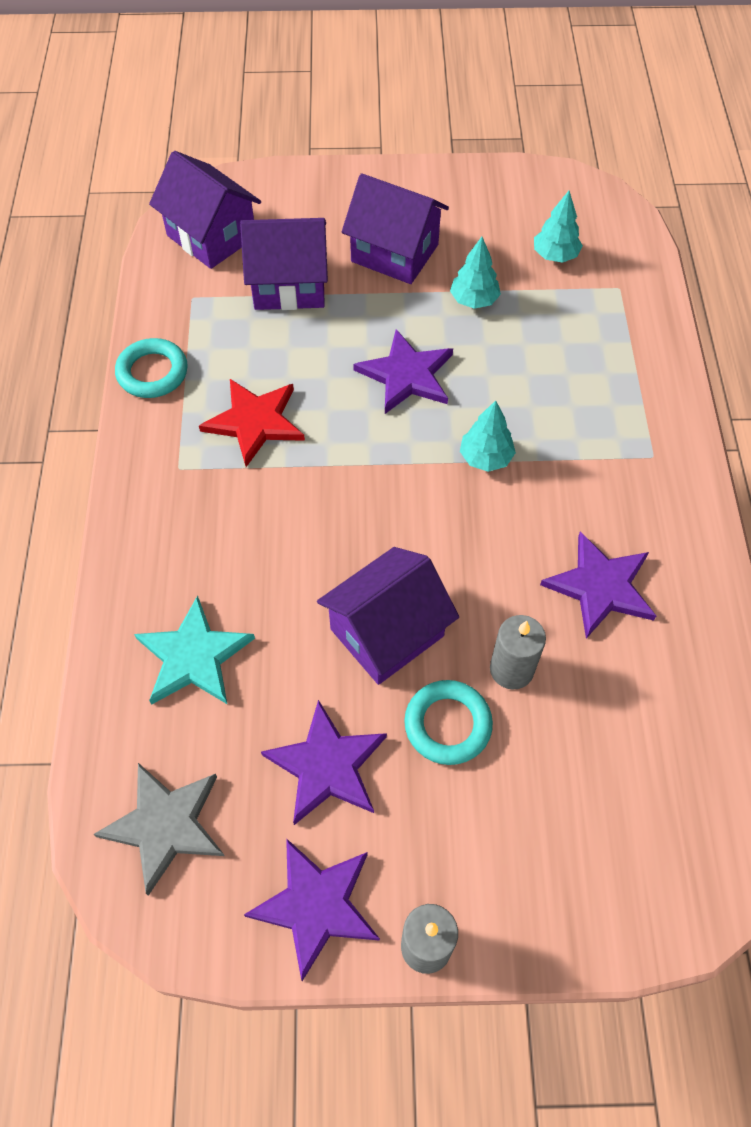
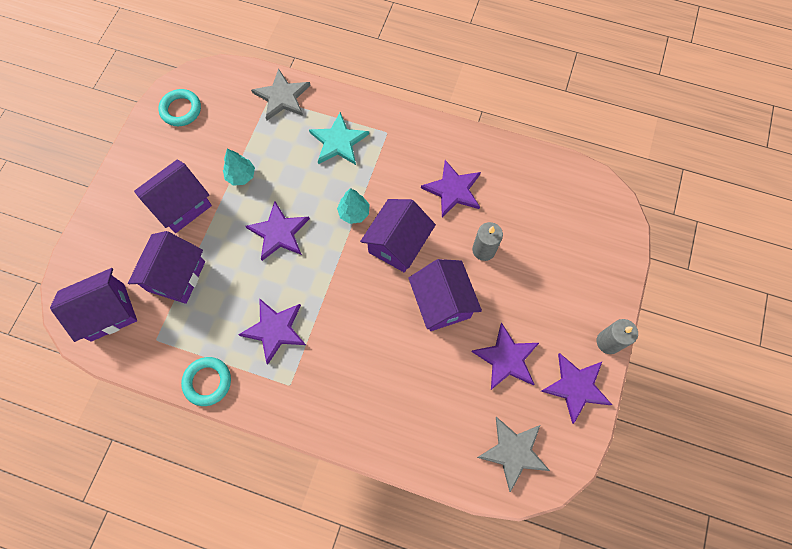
camera: 70 degrees left, 10 degrees up
(193, 656) = (420, 410): turquoise star -> turquoise star (338, 142)
(255, 422) = (275, 330): red star -> purple star
(447, 725) = (503, 291): turquoise ring -> turquoise ring (181, 110)
(461, 535) = (398, 244): none -> purple house
(555, 255) = (229, 120): turquoise tree -> none
(631, 302) = (282, 97): none -> grey star

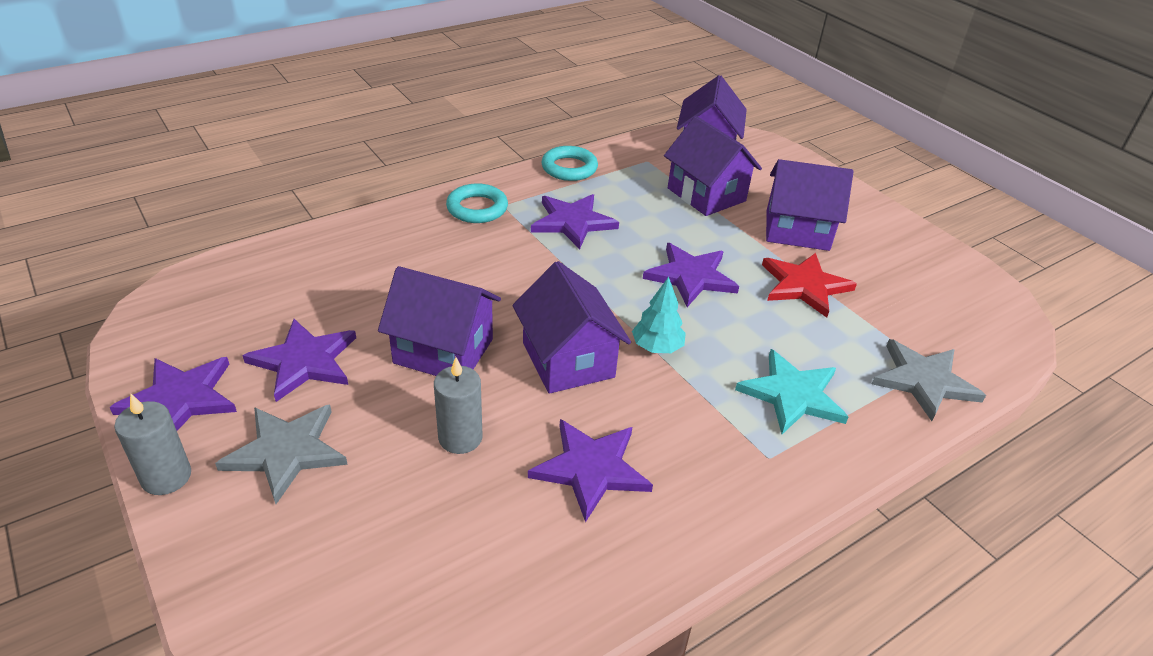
camera: 125 degrees right, 30 degrees down
(181, 110) = (956, 285): turquoise ring -> turquoise ring (477, 208)
(181, 205) = (797, 230): purple house -> purple house turned 75 degrees counterclockwise
(241, 176) = (804, 286): turquoise tree -> red star
(513, 452) = (215, 301): grey star -> grey star (286, 452)

